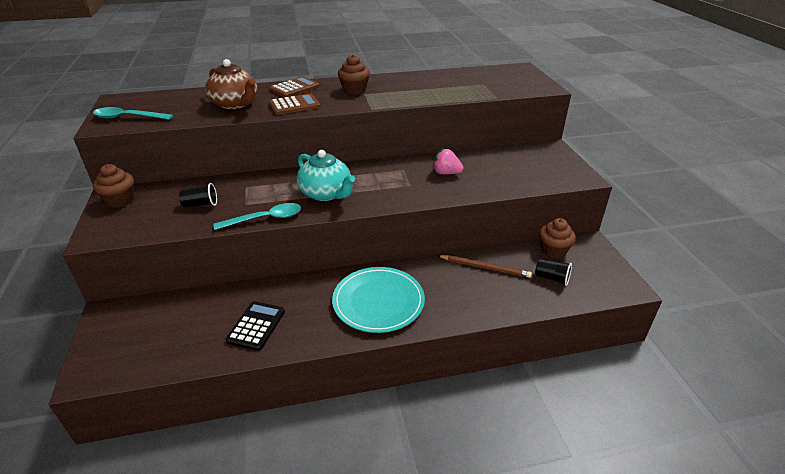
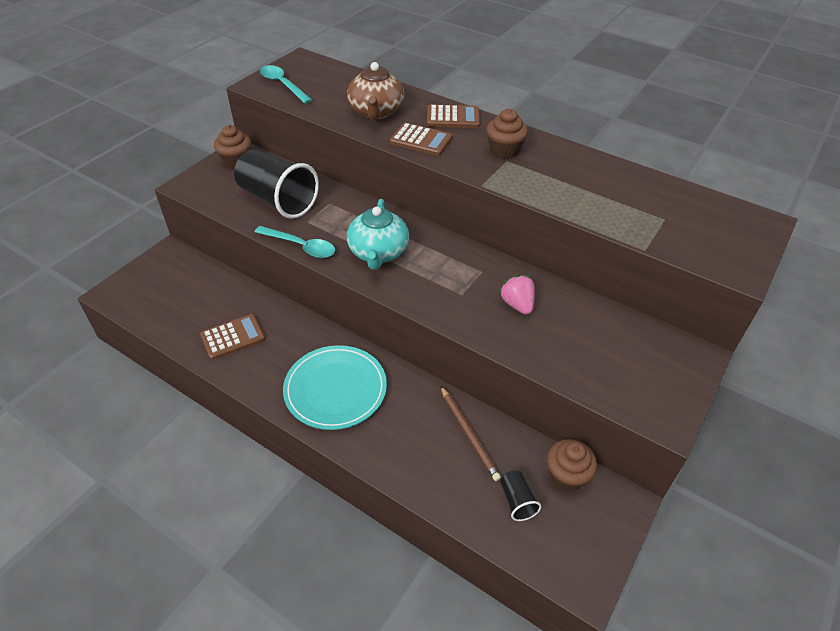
camera: 45 degrees right, 10 degrees up
(200, 204) = (278, 200): black cup -> black cup, size x2.29
(256, 326) = (233, 337): black calculator -> brown calculator

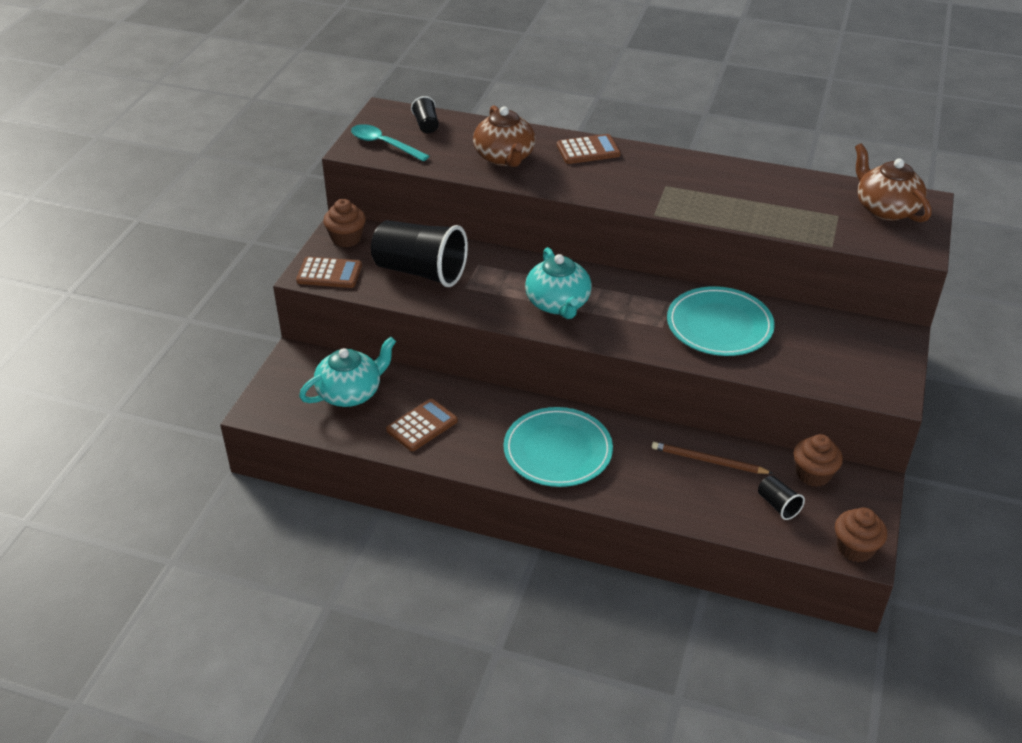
camera: 15 degrees left, 5 degrees down
(193, 294) = (350, 393): none -> turquoise teapot
(301, 246) = (474, 313): turquoise spoon -> none
(327, 75) = (426, 125): none -> black cup
(421, 140) = (569, 180): brown calculator -> brown calculator (329, 273)
(469, 434) = (708, 461): brown pencil -> brown pencil turned 150 degrees clockwise
(504, 150) = (658, 176): brown cupcake -> brown cupcake (855, 548)
(517, 304) = (719, 325): pink strawberry -> turquoise plate
(717, 221) = (885, 209): none -> brown teapot

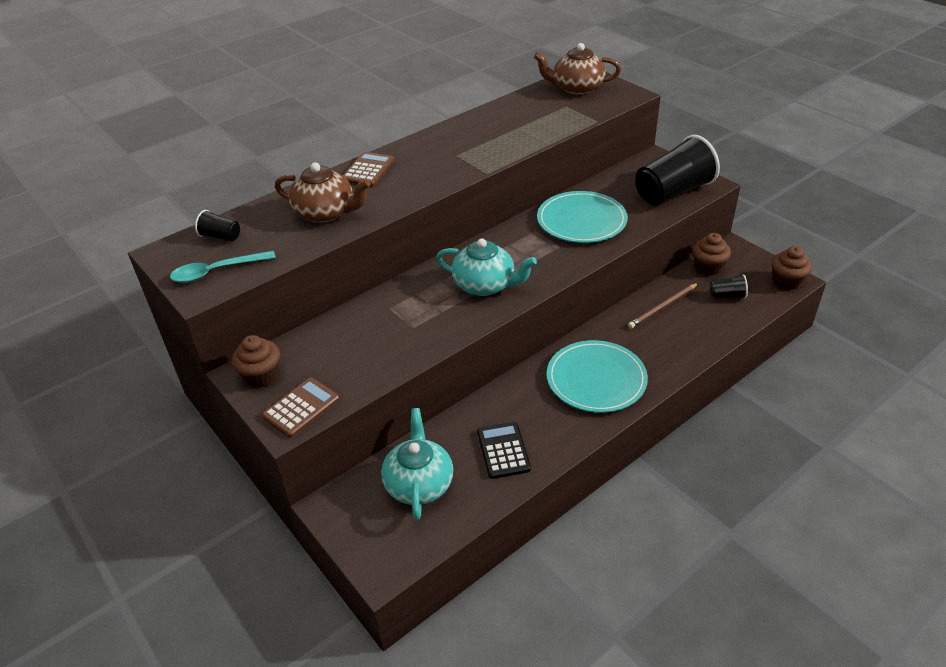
camera: 55 degrees left, 0 degrees up
(420, 271) = (363, 346): black cup -> black cup (672, 192)
(422, 425) = (503, 450): brown calculator -> black calculator

